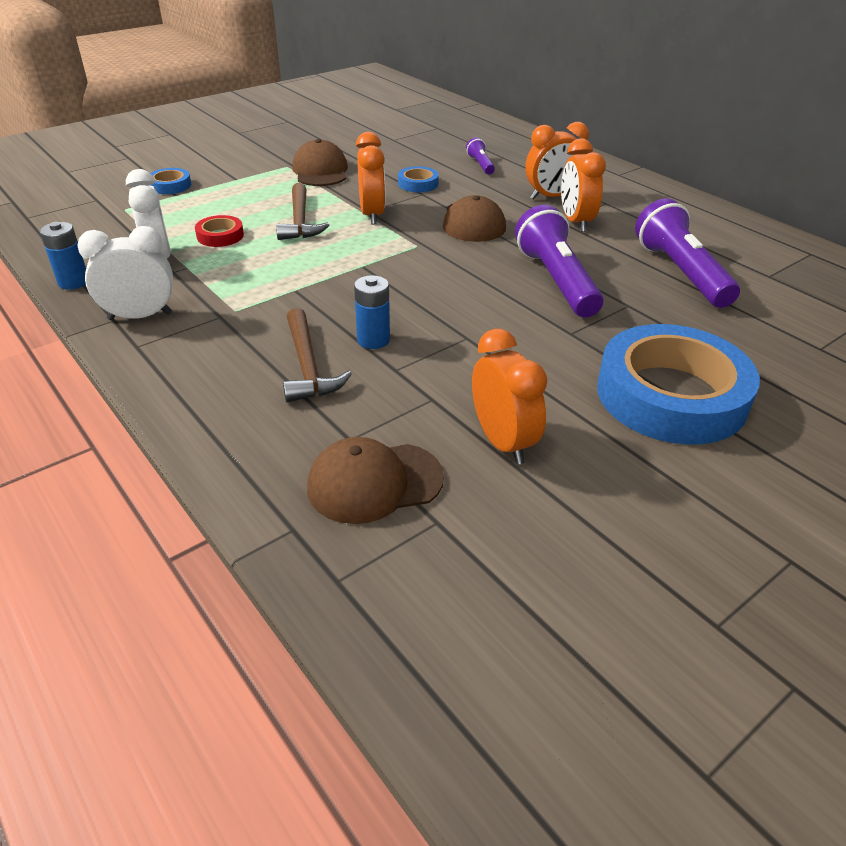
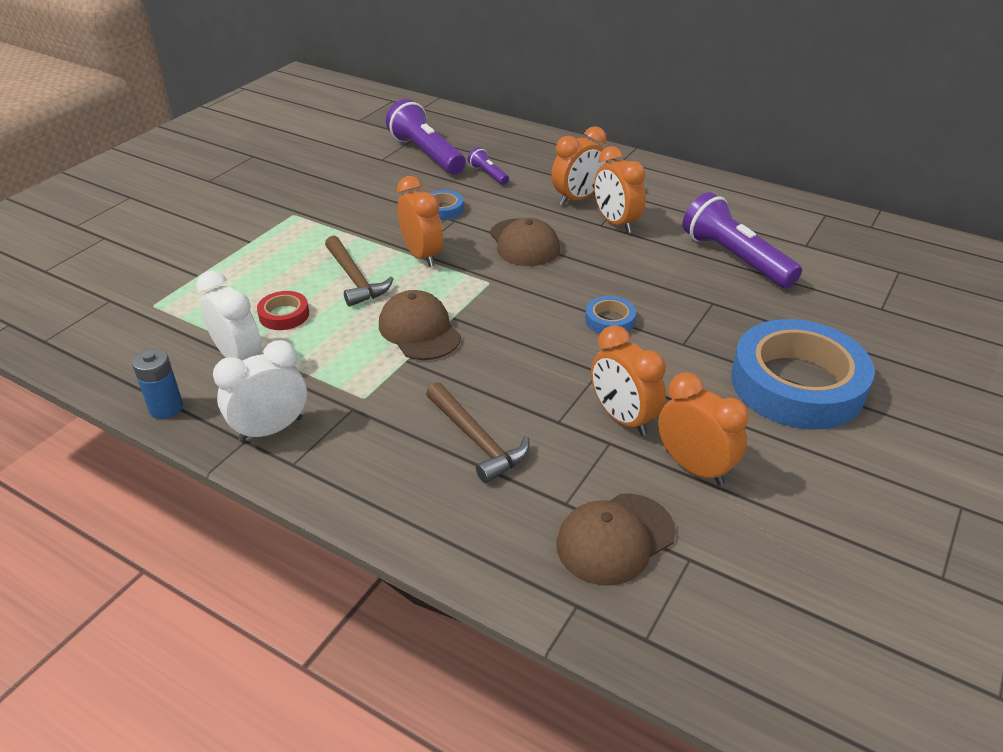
camera: 20 degrees left, 0 degrees up
(170, 185) = (182, 264): blue tape -> blue tape (609, 320)
(320, 171) = (333, 213): brown cap -> brown cap (419, 330)
(373, 340) = (518, 396): blue battery -> none
(461, 382) = (622, 418): none -> orange clock
(556, 281) = (638, 292): purple flashlight -> purple flashlight (426, 154)

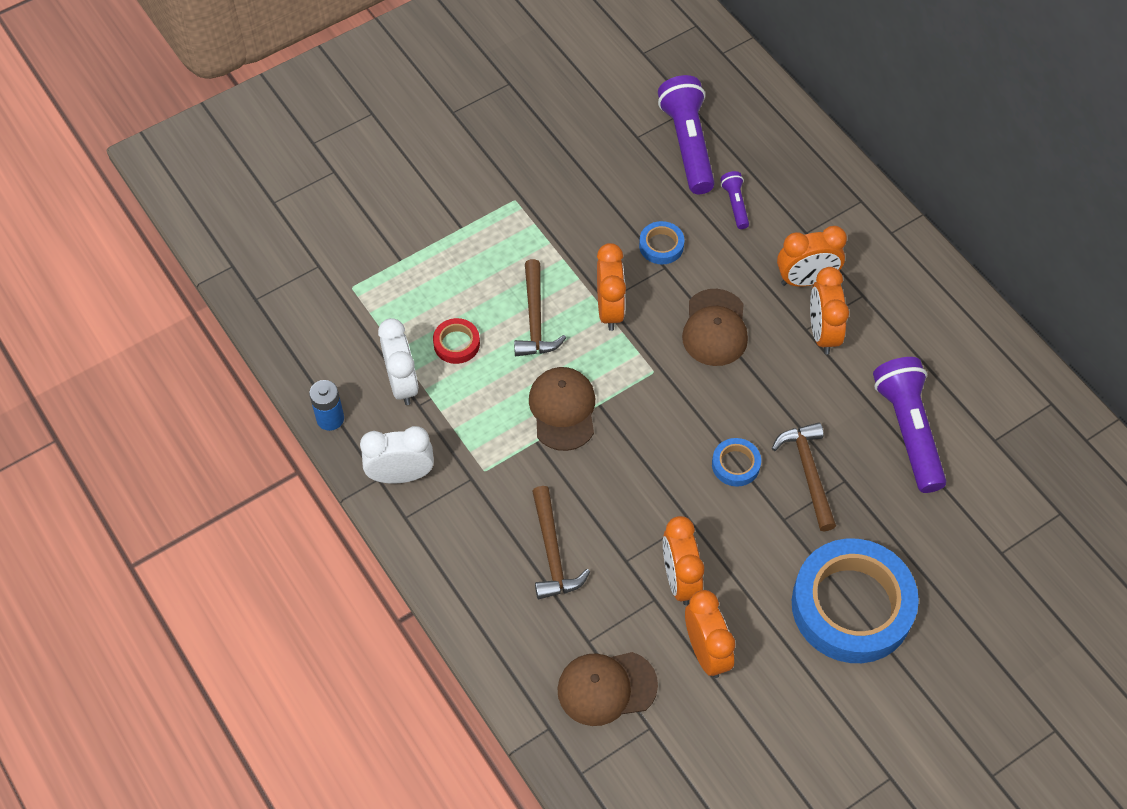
camera: 25 degrees right, 20 degrees up
(677, 307) = (808, 473): none -> brown hammer

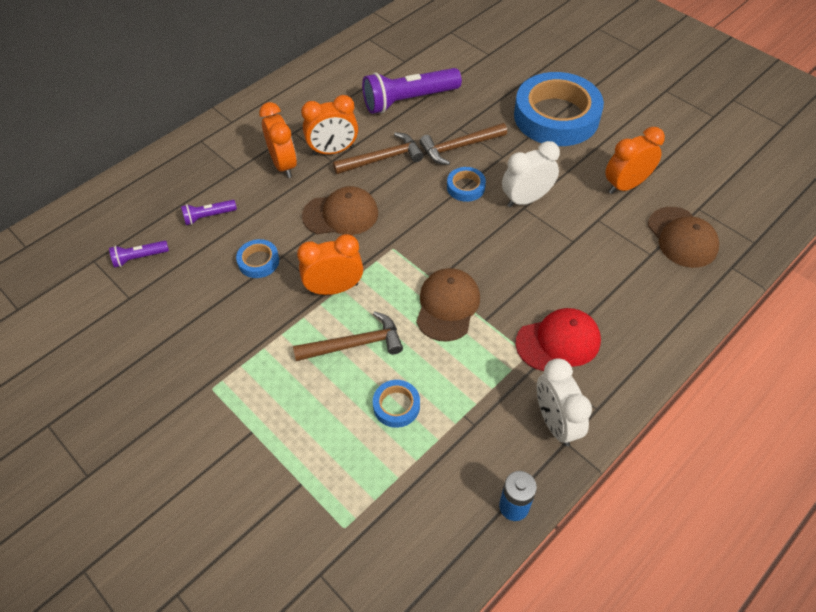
camera: 100 degrees left, 5 degrees down
(402, 383) = (454, 445): white clock -> white clock (526, 199)
(456, 344) = (396, 406): red tape -> blue tape
(492, 504) = (558, 341): none -> red cap
(552, 552) = (586, 290): brown hammer -> brown hammer (382, 158)
(563, 410) = (447, 306): brown cap -> brown cap turned 120 degrees clockwise
(679, 579) = (575, 207): orange clock -> none
(688, 145) = (139, 258): purple flashlight -> purple flashlight, size x0.48

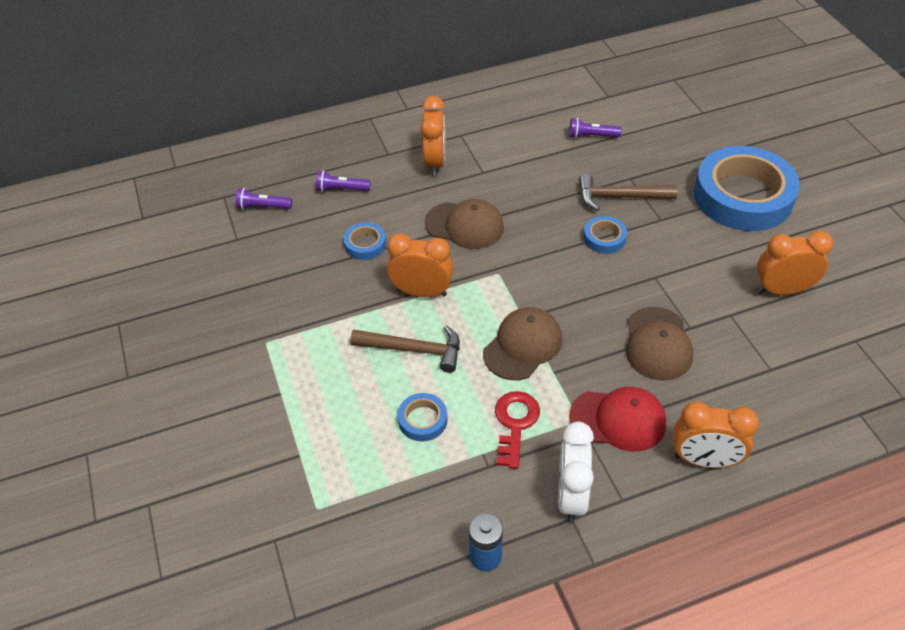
camera: 25 degrees right, 5 degrees down
(333, 151) = (489, 163): orange clock -> orange clock (704, 460)
(382, 158) = (534, 185): brown hammer -> none
(409, 100) = (591, 136): purple flashlight -> purple flashlight, size x0.48
(477, 378) = (515, 423): none -> red key
(526, 199) = (662, 269): white clock -> none
(682, 237) = (817, 364): brown cap -> brown cap (657, 344)

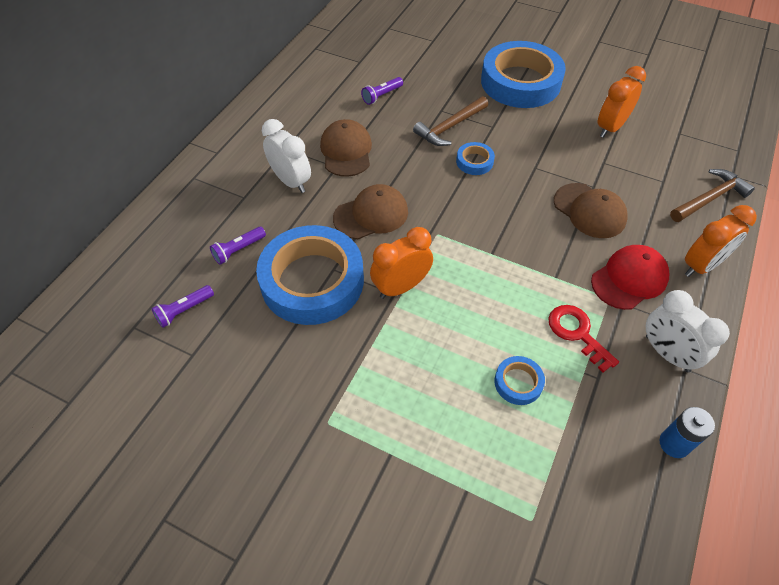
camera: 45 degrees left, 5 degrees up
(365, 244) = (312, 281): blue tape -> blue tape, size x2.39
(414, 349) = (448, 335): brown hammer -> brown hammer (709, 198)
(435, 162) = (291, 181): orange clock -> white clock
(523, 346) = (515, 274): brown cap -> brown cap (346, 151)

